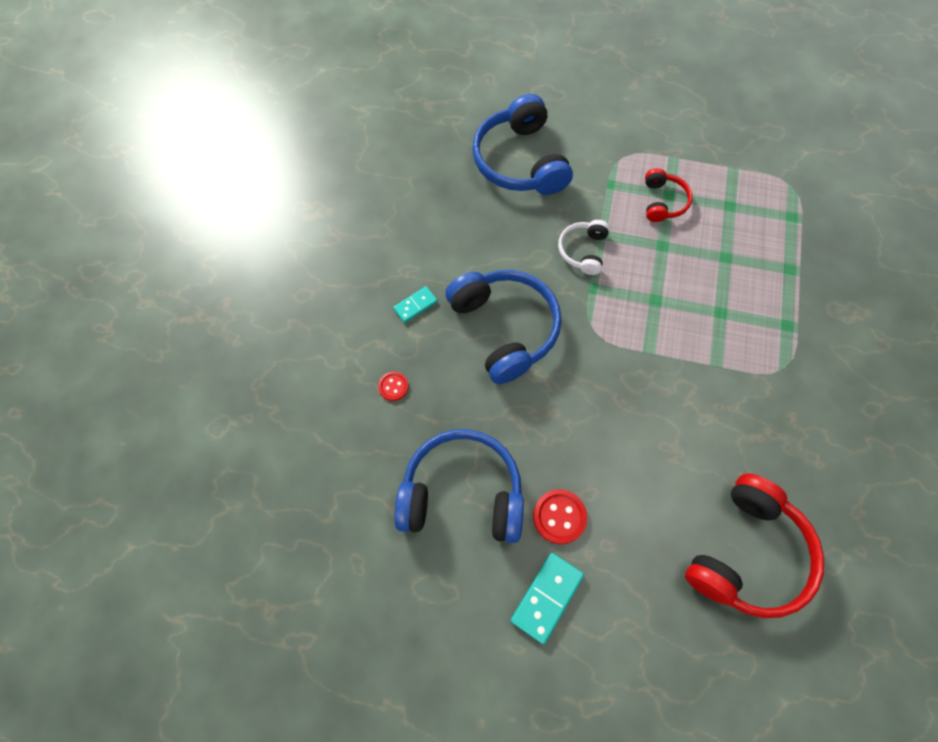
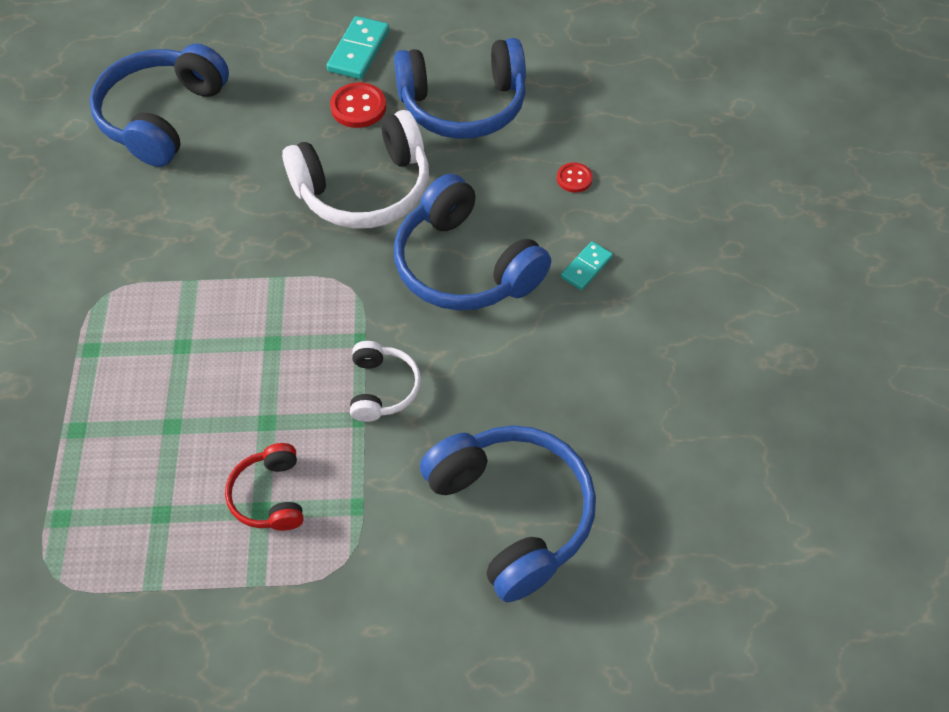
camera: 165 degrees right, 10 degrees down
(568, 420) = (364, 189): none -> white headphones
(746, 553) = (163, 117): red headphones -> blue headphones

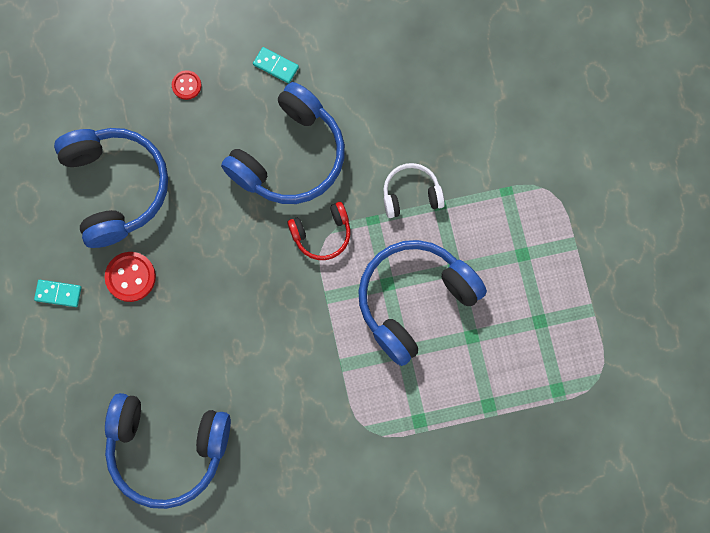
camera: 100 degrees left, 20 degrees up
(270, 495) = (510, 251): red headphones -> red headphones (322, 234)
(358, 51) = (58, 294): turquoise domino -> turquoise domino, size x0.61
(364, 189) = (224, 250): white headphones -> none
(511, 514) = (490, 90): blue headphones -> blue headphones (415, 301)

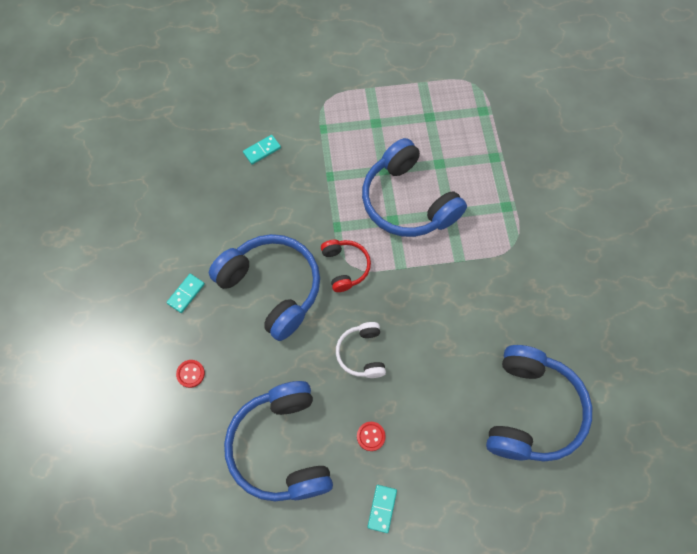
camera: 85 degrees left, 10 degrees down
(115, 188) = (282, 447): blue headphones -> blue headphones turned 90 degrees counterclockwise
(130, 277) = (371, 436): red button -> red button, size x0.61
(411, 194) = (318, 196): white headphones -> white headphones (362, 353)
(467, 122) = (262, 150): none -> turquoise domino

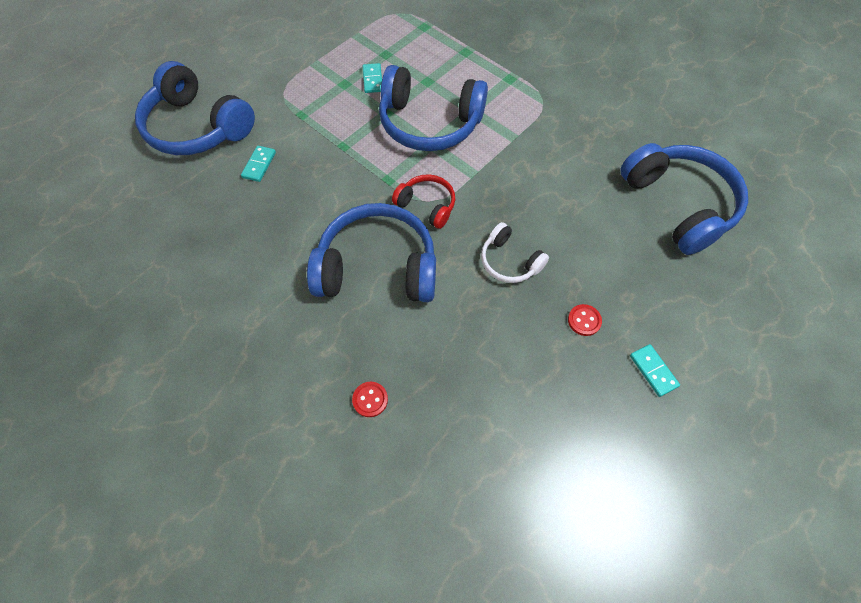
camera: 40 degrees left, 5 degrees down
(186, 294) = (297, 332): turquoise domino -> turquoise domino (373, 79)
(282, 447) = (520, 393): blue headphones -> blue headphones (198, 127)

